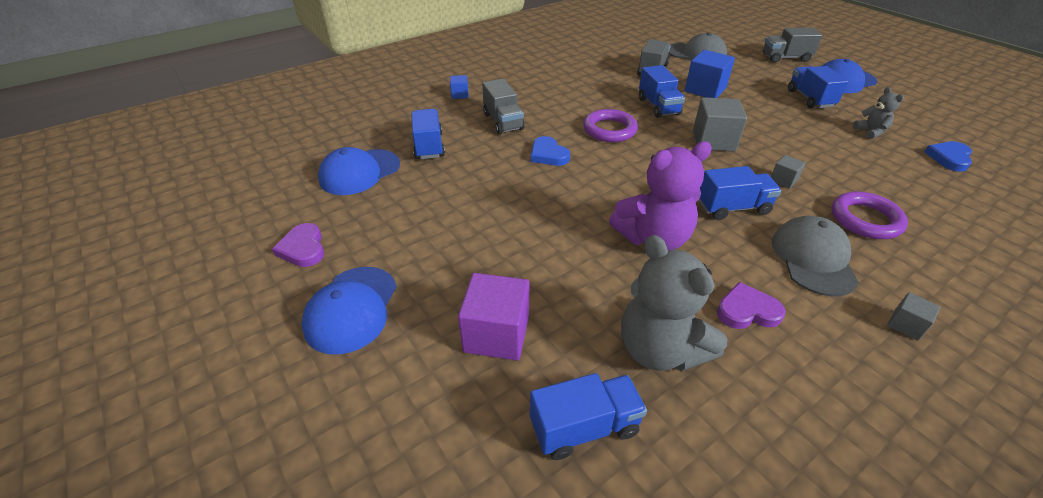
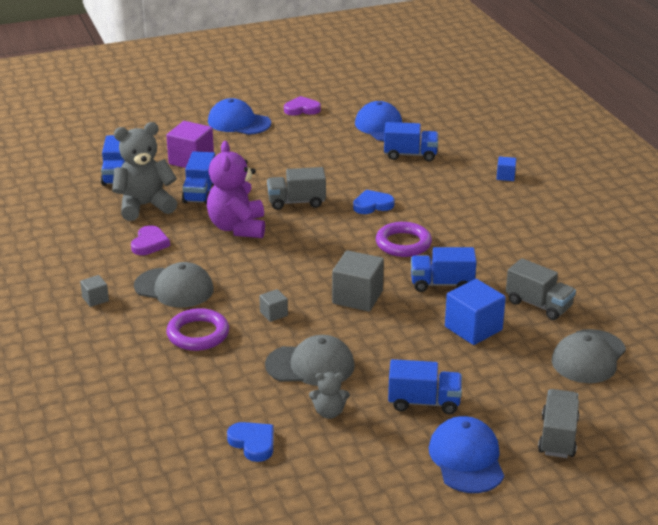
camera: 105 degrees right, 10 degrees down
(503, 122) = (440, 192): grey truck -> grey truck (296, 202)
(733, 208) = (251, 273): blue truck -> blue truck (200, 193)
(829, 148) = (310, 365): none -> grey cap

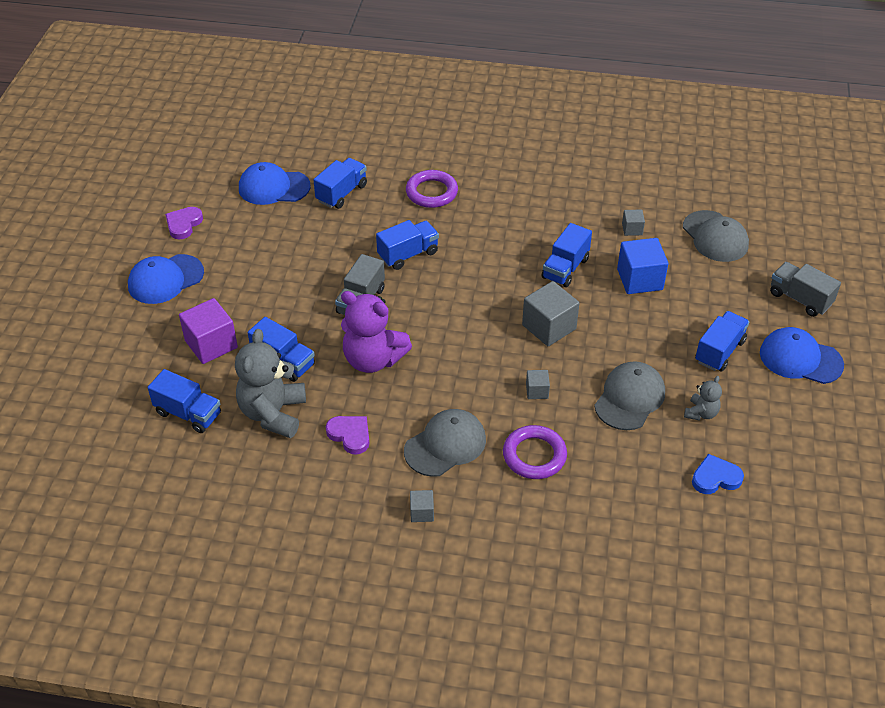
camera: 60 degrees left, 15 degrees up
(372, 205) = (408, 254): blue heart -> blue truck
(403, 243) = (487, 263): purple ring -> purple ring (431, 192)
(505, 176) = (429, 156): blue cube -> none
(538, 305) = (632, 229): grey truck -> grey cube

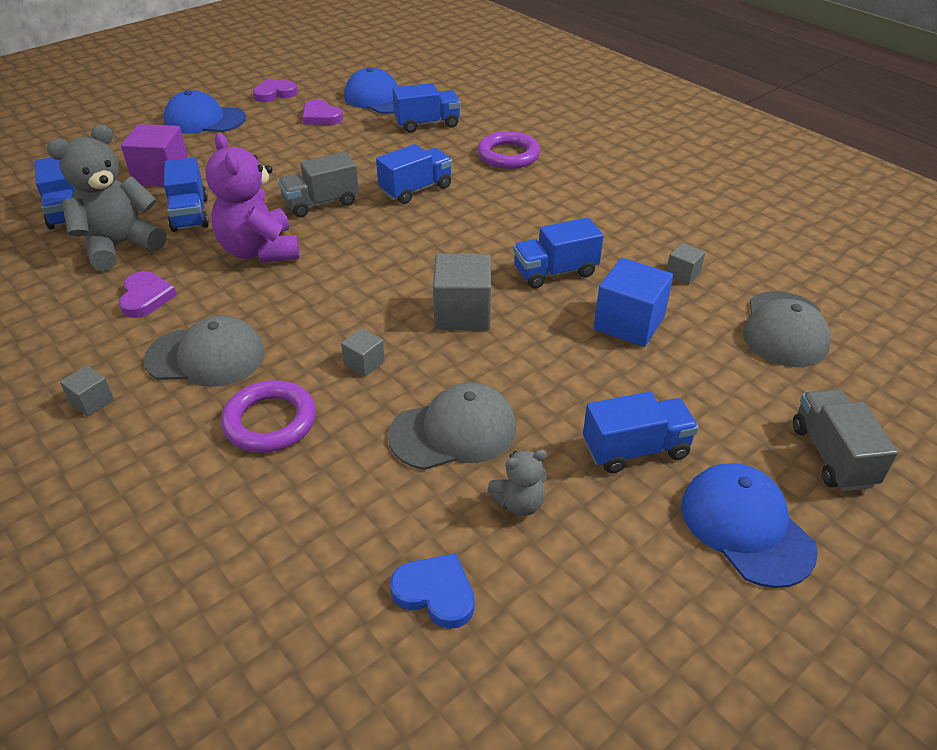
camera: 40 degrees right, 5 degrees down
(253, 227) = (321, 116): none -> purple heart
(408, 254) = (416, 189): blue truck -> blue truck turned 45 degrees counterclockwise

